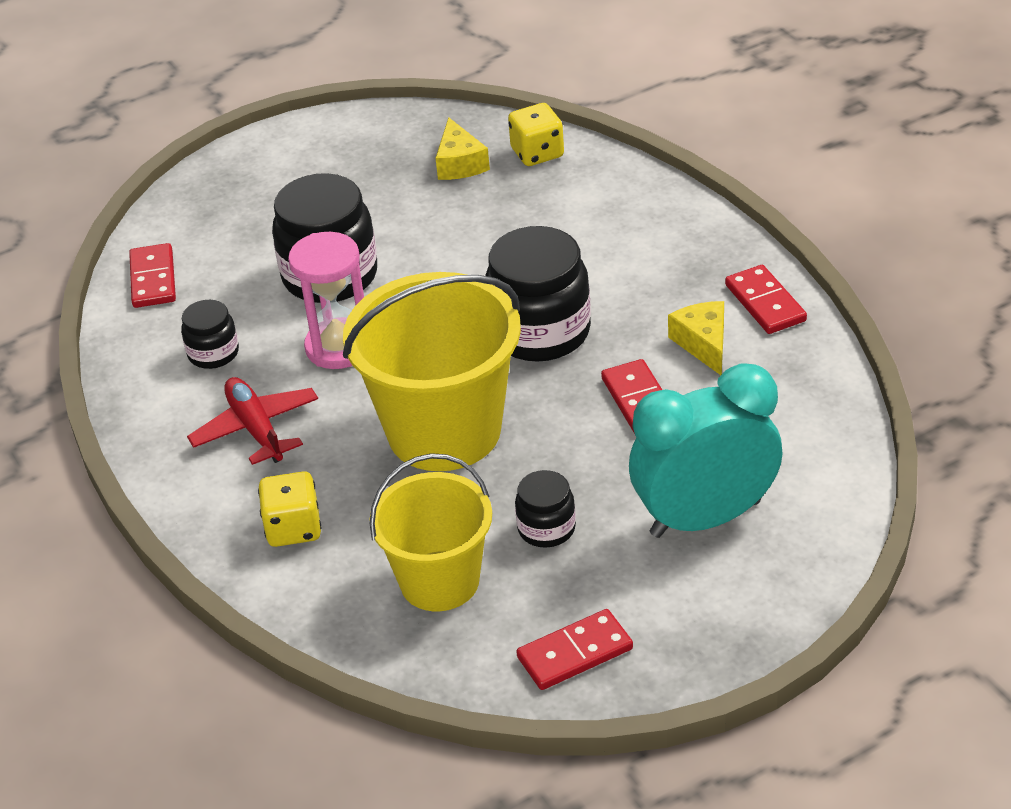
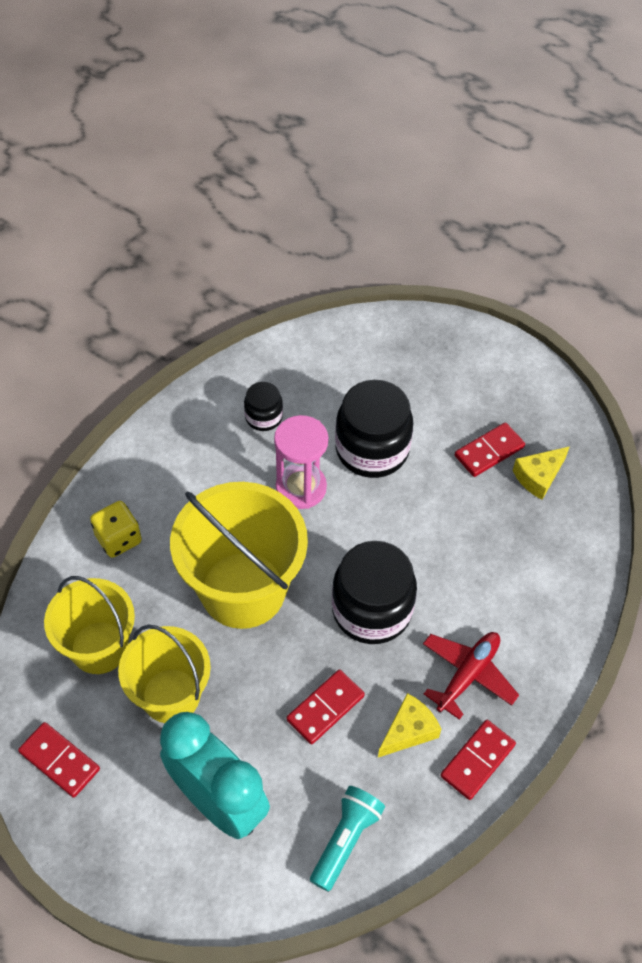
camera: 60 degrees right, 15 degrees up
(153, 279) = (321, 348): red domino -> red domino (489, 451)
(256, 429) = (201, 475): red plane -> red plane (468, 675)
(537, 153) = (579, 524): yellow dice -> none
(546, 528) = (171, 695): black jar -> yellow bucket
(804, 425) = (345, 840): none -> turquoise flashlight

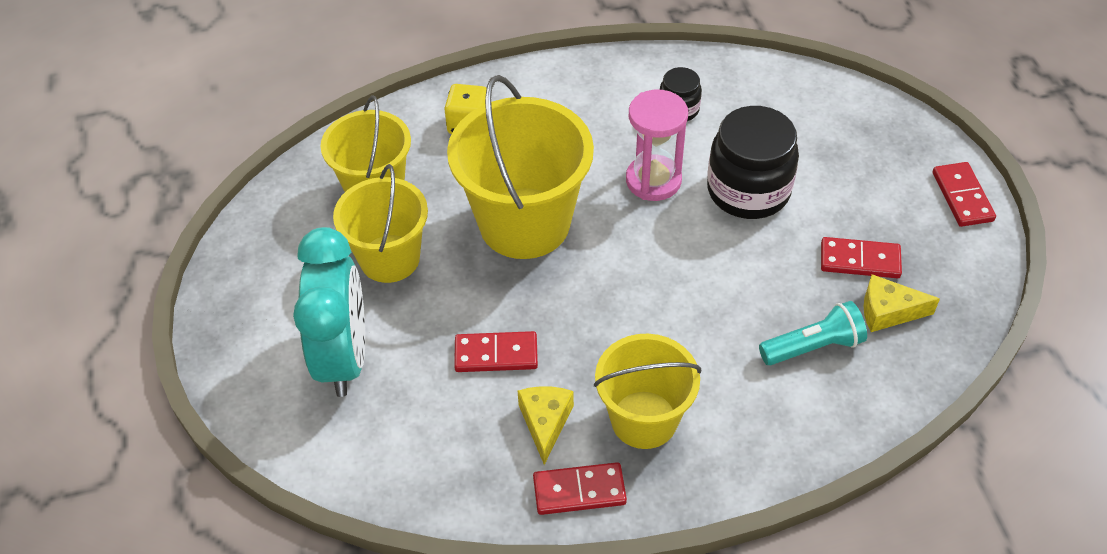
camera: 45 degrees right, 5 degrees down
(59, 761) = (267, 245): red domino -> red domino (962, 197)
(345, 840) = (406, 461): turquoise flashlight -> turquoise flashlight (813, 347)
(372, 610) = (614, 310): black jar -> none
(408, 731) = (545, 423): yellow cheese -> yellow cheese turned 90 degrees counterclockwise
(468, 675) = (644, 419): red plane -> yellow bucket

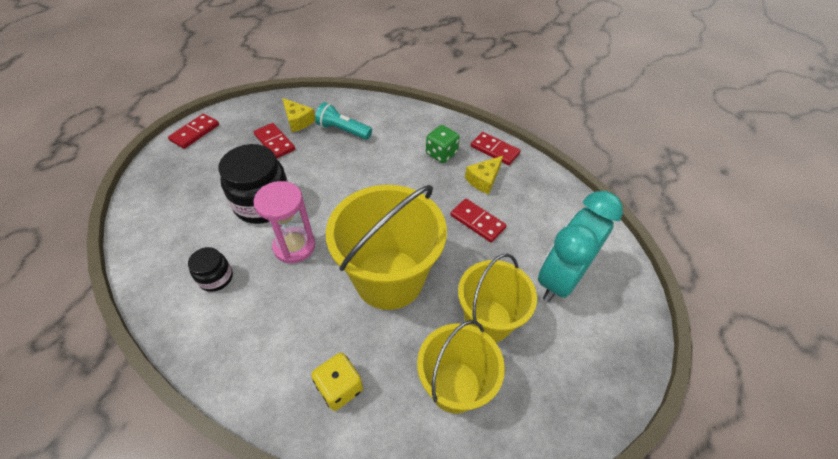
camera: 140 degrees left, 0 degrees up
(644, 419) = (441, 154): yellow bucket -> green dice

